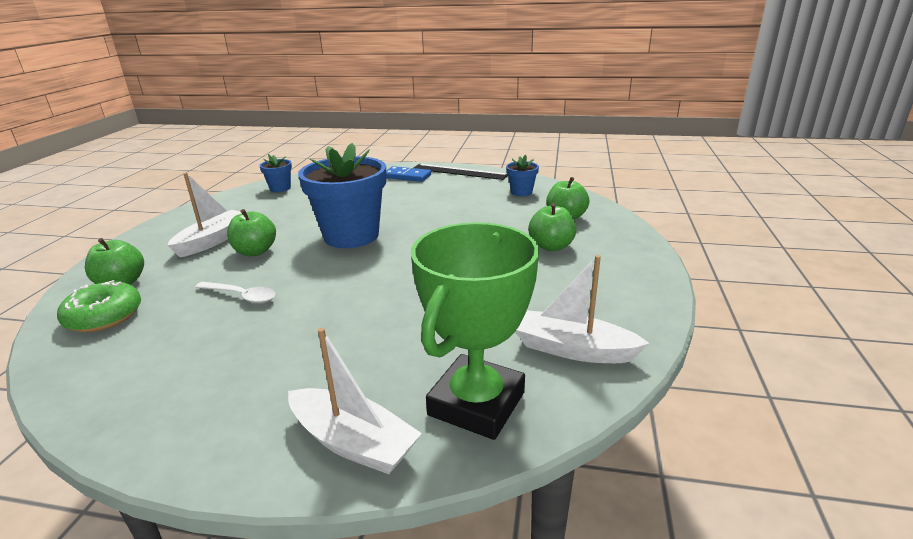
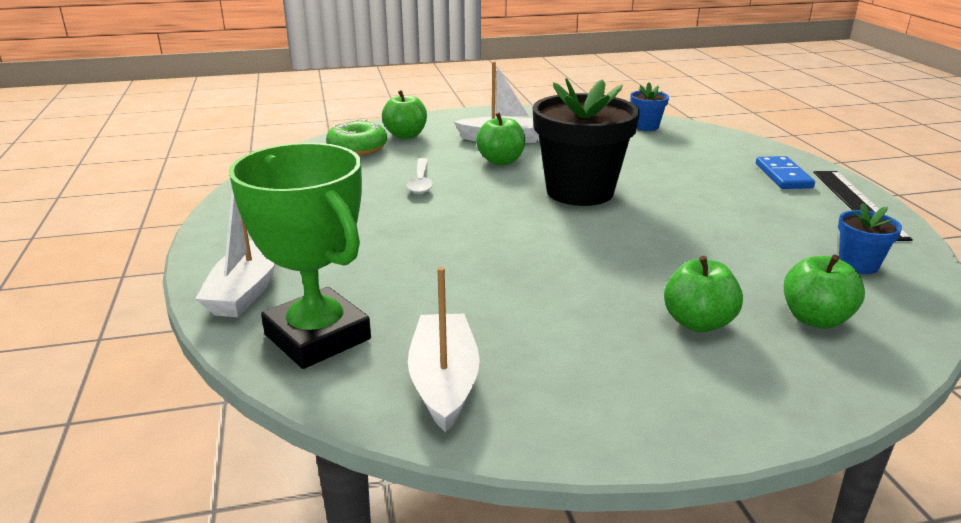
camera: 65 degrees right, 0 degrees up
(351, 236) = (579, 192): blue flower pot -> black flower pot
(476, 404) = (317, 337): green trophy -> green trophy turned 45 degrees clockwise

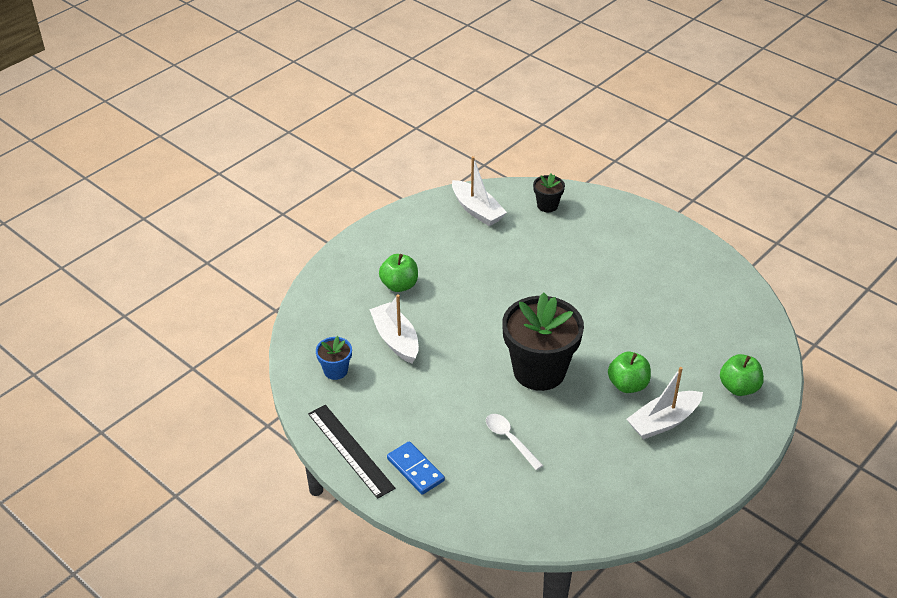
camera: 145 degrees right, 15 degrees up
(247, 289) = (611, 212): white boat -> white boat (396, 340)
(317, 337) = (547, 205): green trophy -> black flower pot
(357, 148) = (743, 350): green donut -> none
(420, 182) = (647, 331): white spoon -> white spoon (510, 439)
(646, 126) = (574, 514): blue flower pot -> none
(815, 319) = (347, 313): green apple -> none

